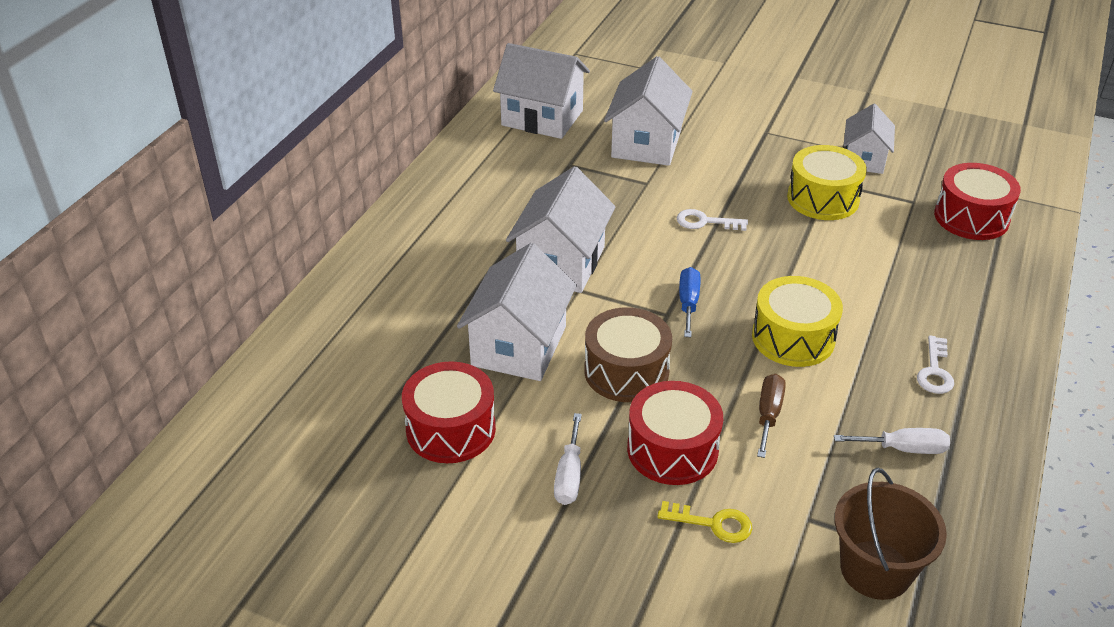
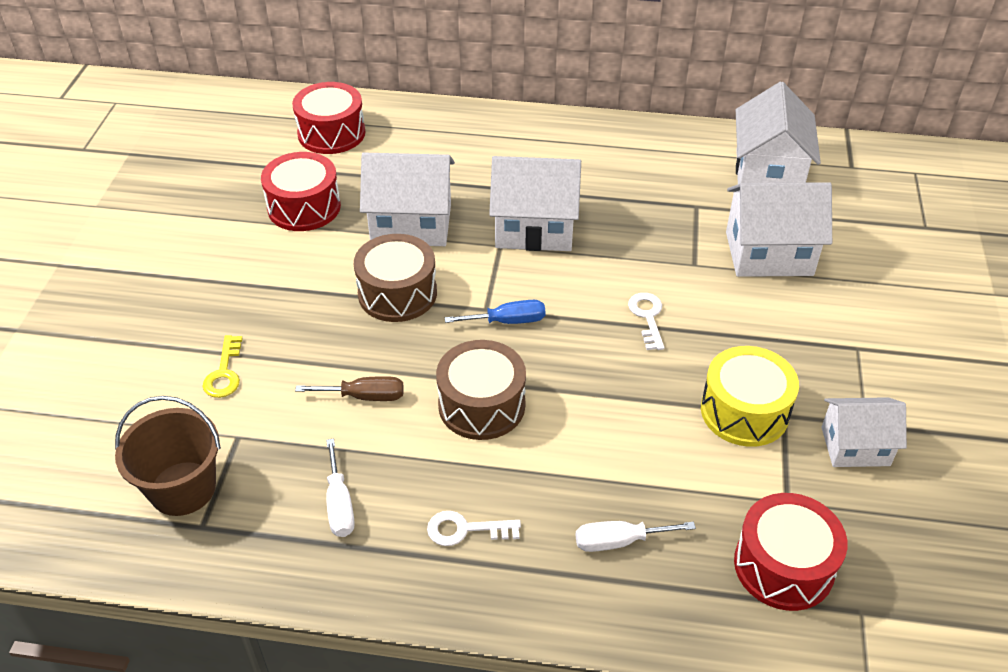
camera: 75 degrees right, 5 degrees up
(569, 475) = (265, 280): white screwdriver -> white screwdriver (619, 541)
(672, 449) = (306, 336): red drum -> red drum (331, 133)
(793, 338) = (481, 405): yellow drum -> brown drum

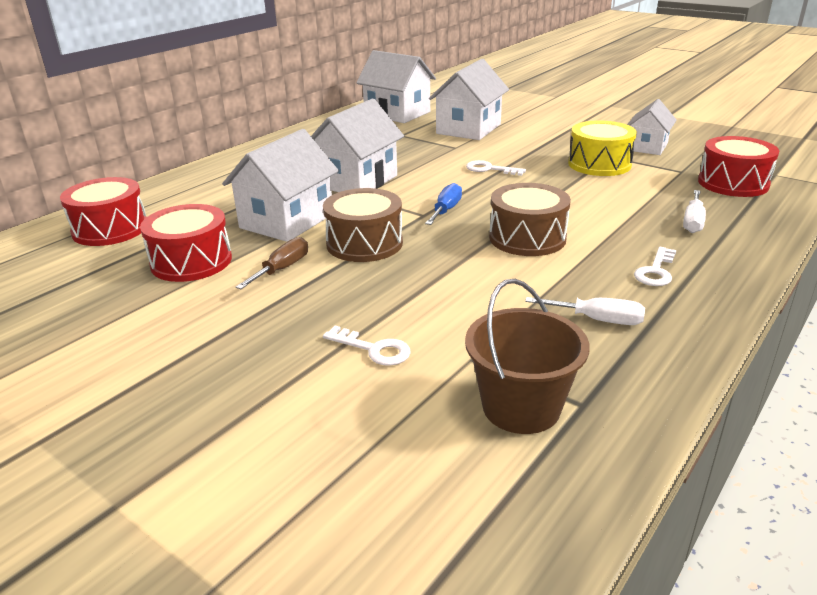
camera: 60 degrees left, 15 degrees down
(224, 373) = (374, 349): yellow key -> white key
(364, 396) = (475, 282): brown screwdriver -> brown screwdriver (282, 269)

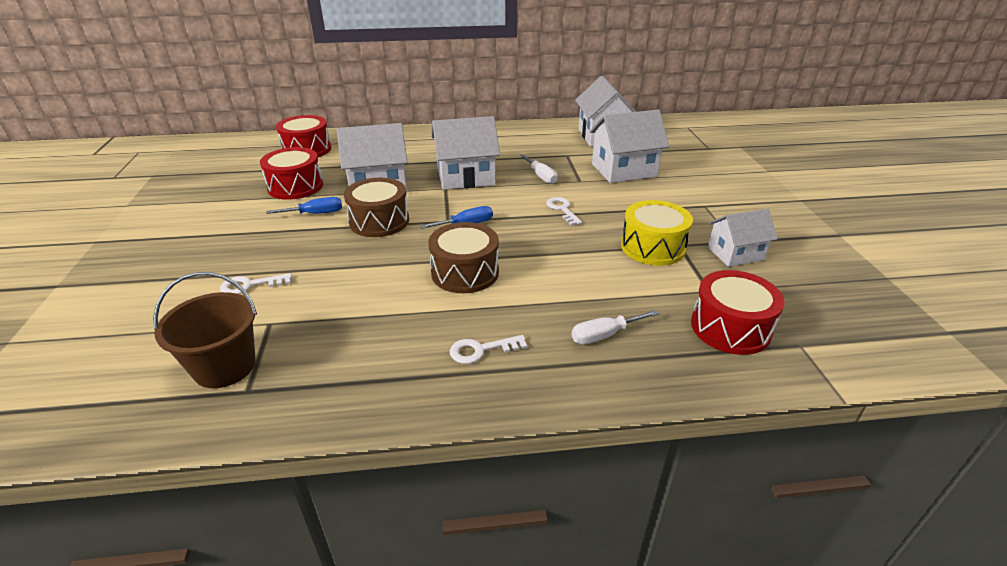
camera: 45 degrees right, 5 degrees up
(282, 269) = (316, 214): brown screwdriver -> blue screwdriver
(374, 349) = (250, 285): white key -> white key turned 90 degrees clockwise
(597, 320) = (370, 352): white screwdriver -> white screwdriver (541, 176)

